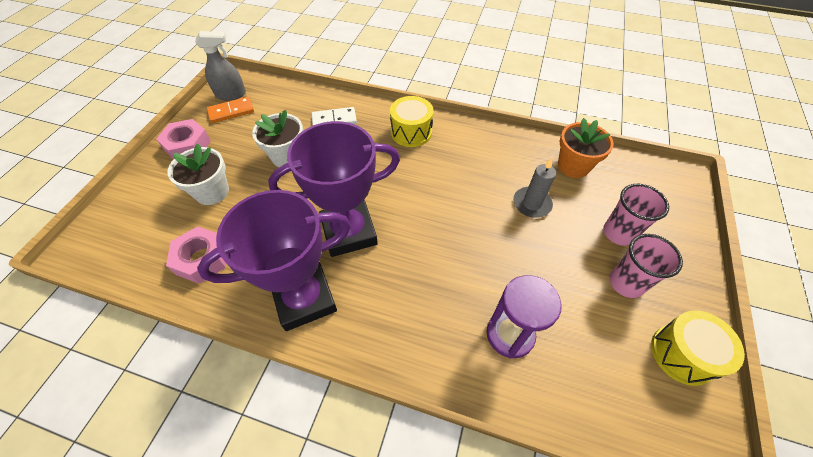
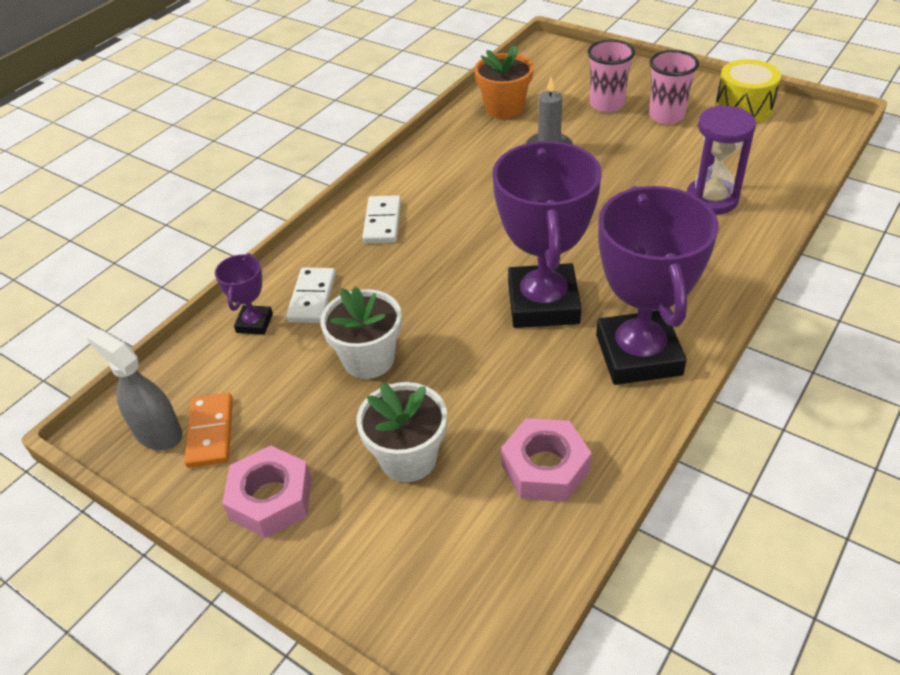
camera: 70 degrees left, 10 degrees down
(231, 94) = (158, 432): grey spray bottle -> grey spray bottle turned 60 degrees counterclockwise
(310, 104) = (254, 323): none -> purple trophy
(411, 132) = (382, 222): yellow drum -> white domino

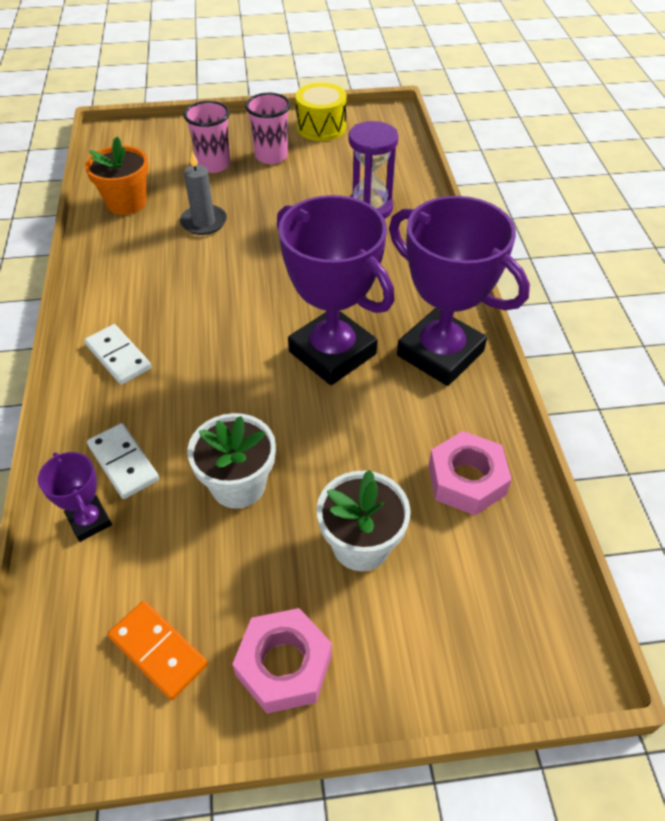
camera: 45 degrees left, 5 degrees up
(158, 432) = (101, 691): grey spray bottle -> none

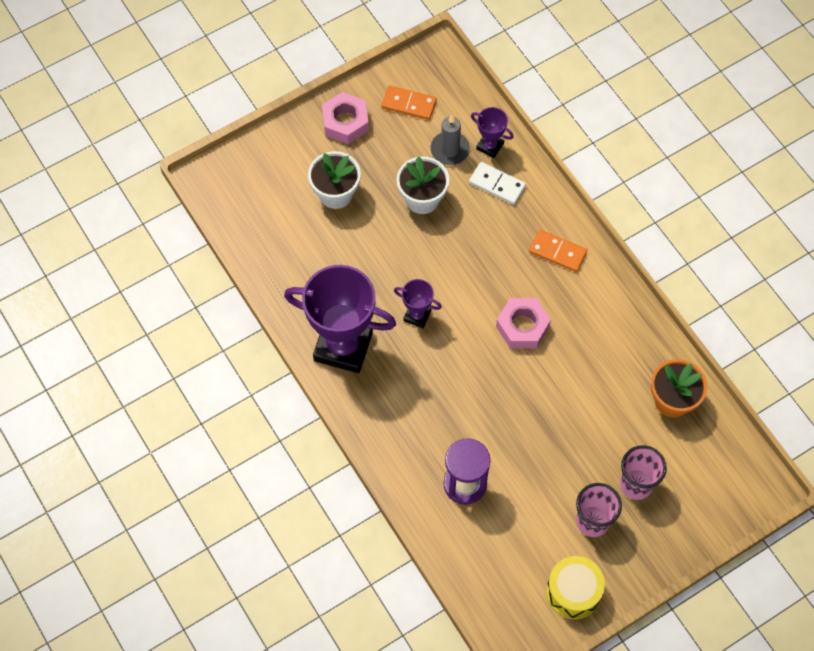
camera: 155 degrees right, 15 degrees up
(118, 356) = (557, 252): white domino -> orange domino
(204, 222) = (592, 405): grey candle -> grey candle (450, 150)
(332, 353) = (417, 315): purple trophy -> purple trophy, size x0.46
(466, 480) = (291, 256): pink nut -> pink nut (522, 326)

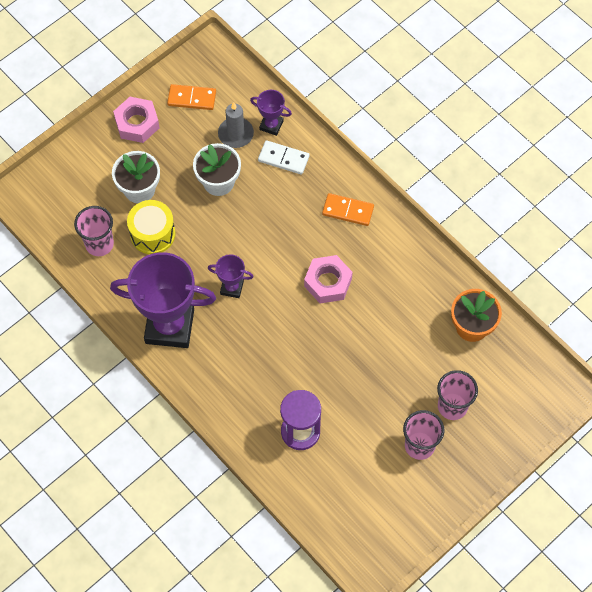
camera: 10 degrees left, 0 degrees up
(283, 246) = (99, 244): none -> pink cup
(573, 592) = (413, 511): yellow drum -> yellow drum (152, 234)

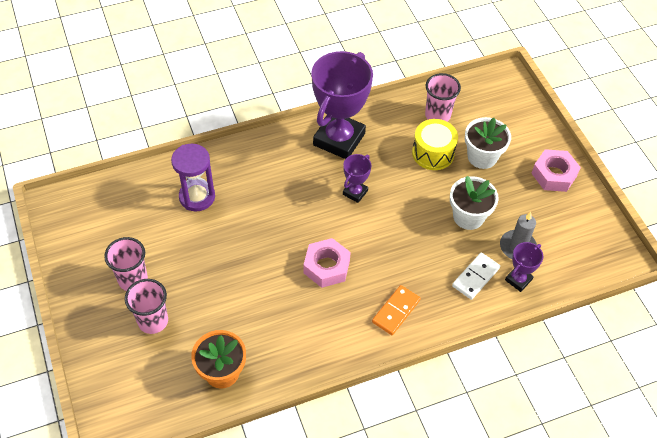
camera: 110 degrees right, 10 degrees down
(192, 98) = (570, 224): orange domino -> none

